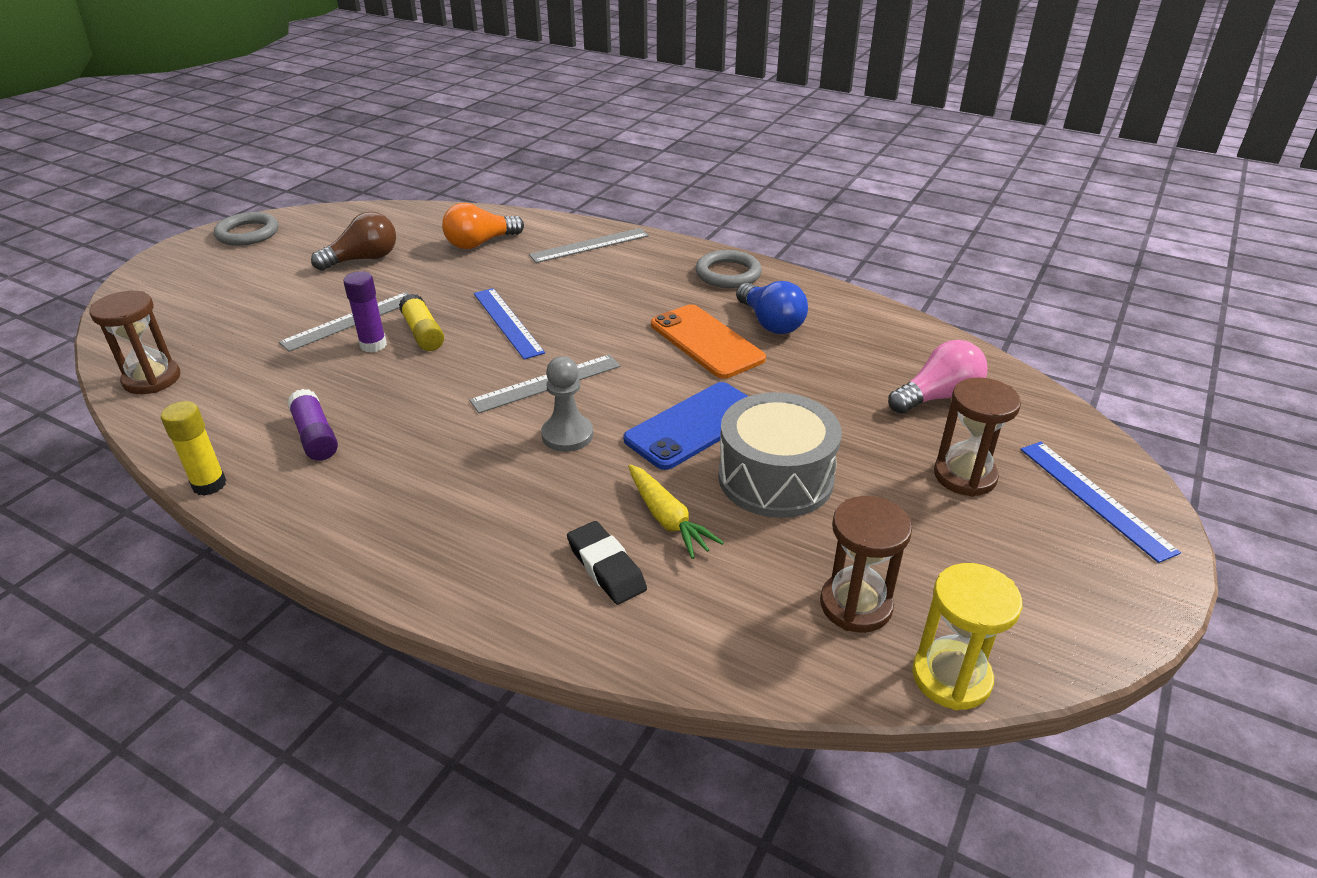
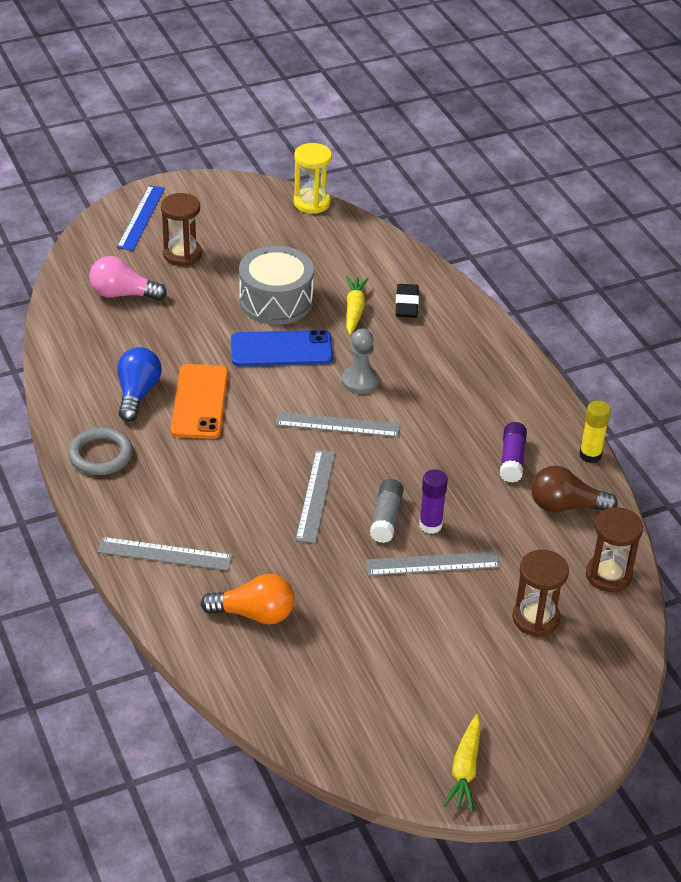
camera: 145 degrees left, 5 degrees up
(248, 233) = (465, 770): grey ring -> yellow carrot
(363, 259) = (375, 650): brown light bulb -> brown light bulb (565, 506)
(423, 333) = (386, 518): yellow glue stick -> grey glue stick
(507, 322) = (316, 495): blue ruler -> grey ruler
(855, 605) = (314, 238): brown hourglass -> brown hourglass (535, 618)

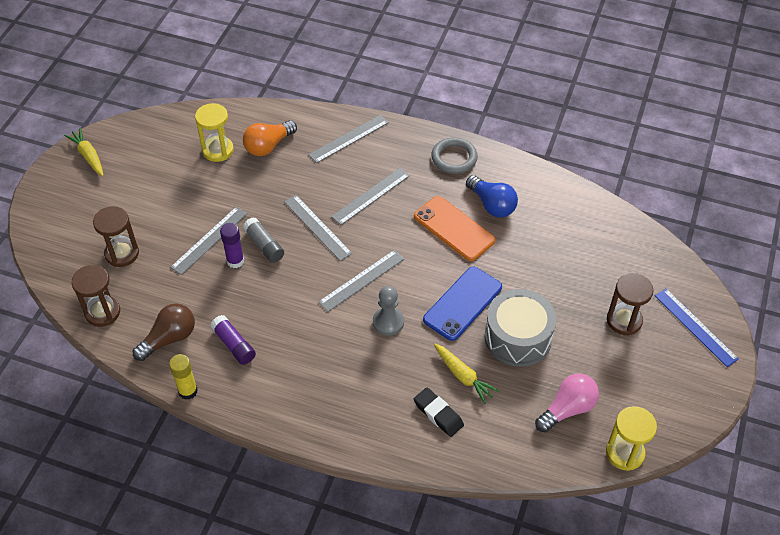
camera: 135 degrees right, 10 degrees up
(123, 294) = (604, 259): pink light bulb -> pink light bulb (567, 409)
(227, 483) = (371, 196): none -> grey ruler
(312, 653) = (218, 150): none -> yellow hourglass

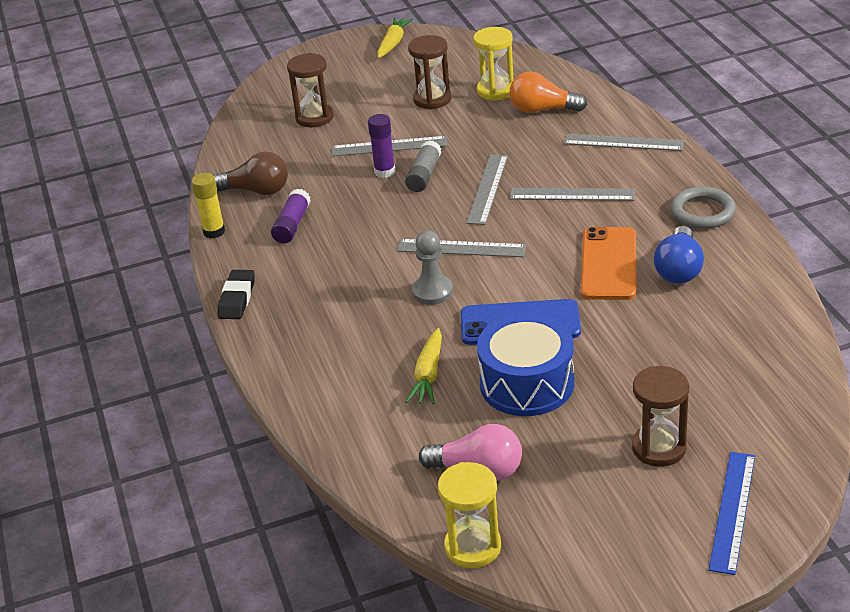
camera: 55 degrees right, 15 degrees down
(102, 312) = (242, 145): brown hourglass -> brown hourglass (432, 99)
(438, 414) = (361, 384): black eraser -> black eraser (237, 298)
(518, 337) = (527, 383): grey drum -> blue drum

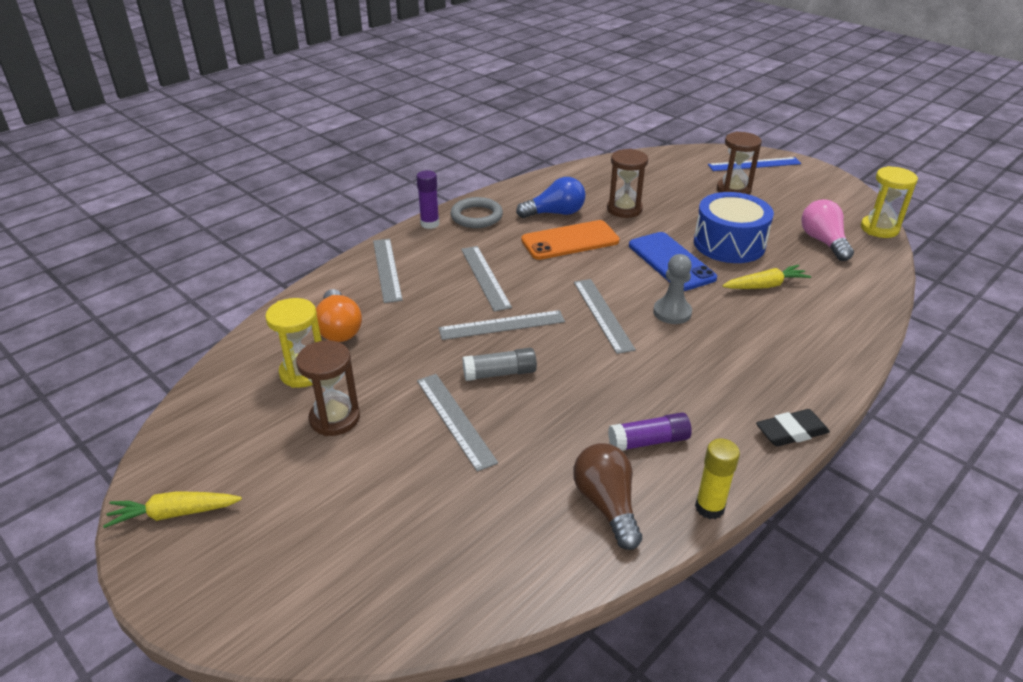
camera: 120 degrees left, 0 degrees up
(314, 117) = (412, 520): brown hourglass -> brown hourglass (624, 209)
(385, 172) = (508, 405): purple glue stick -> purple glue stick (430, 224)

